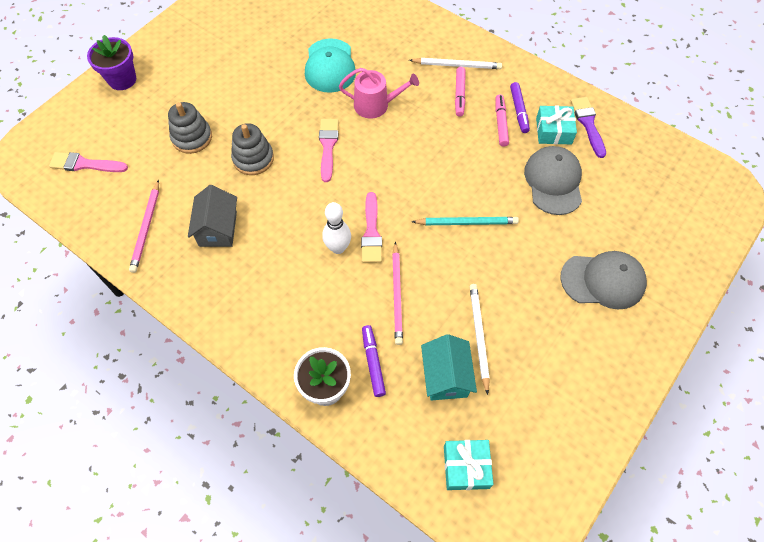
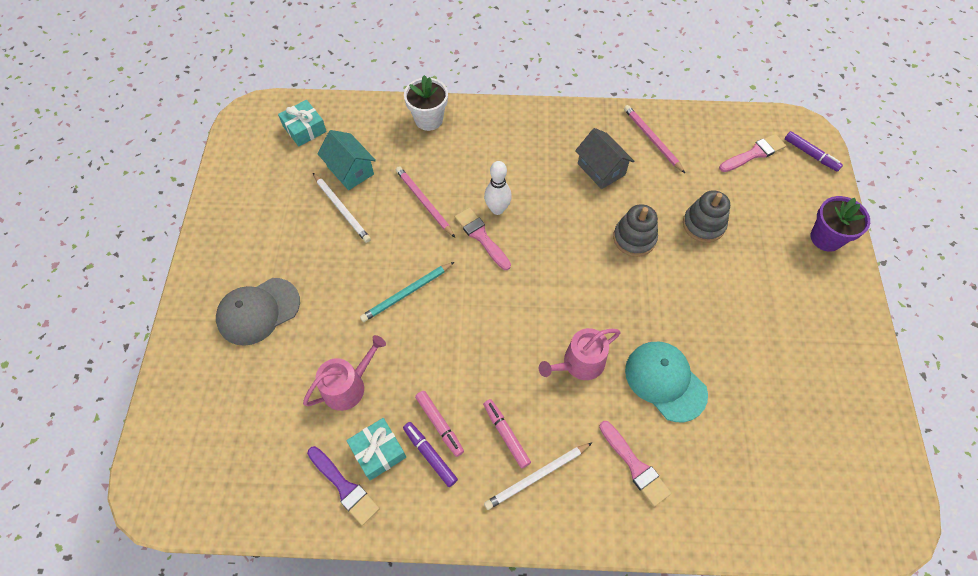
camera: 145 degrees right, 0 degrees up
(328, 146) = (584, 290): pink brush -> pink brush (635, 466)
(373, 362) = (408, 150): purple marker -> purple marker (810, 154)
(553, 182) = (348, 386): grey cap -> pink watering can

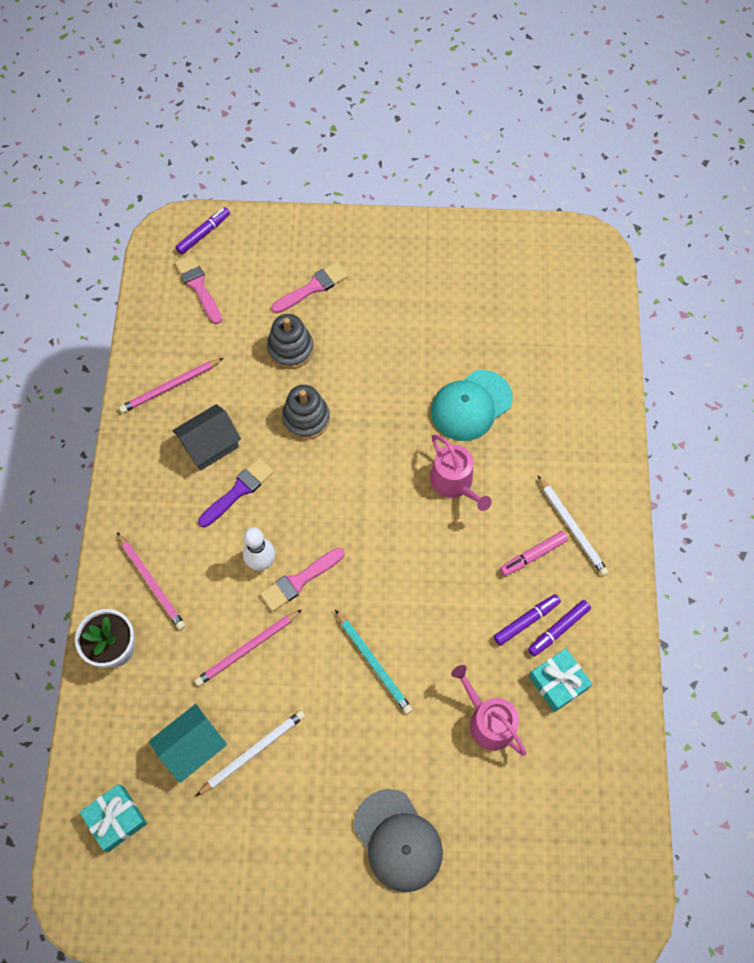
camera: 90 degrees left, 5 degrees up
(344, 487) = (596, 714): purple brush -> purple brush (238, 491)
(439, 424) = (526, 621): pink marker -> purple marker
(480, 138) = (152, 582): none -> pink pencil
(635, 466) = (556, 440): pink brush -> pink brush (313, 287)
(826, 238) = (310, 240): purple flower pot -> none

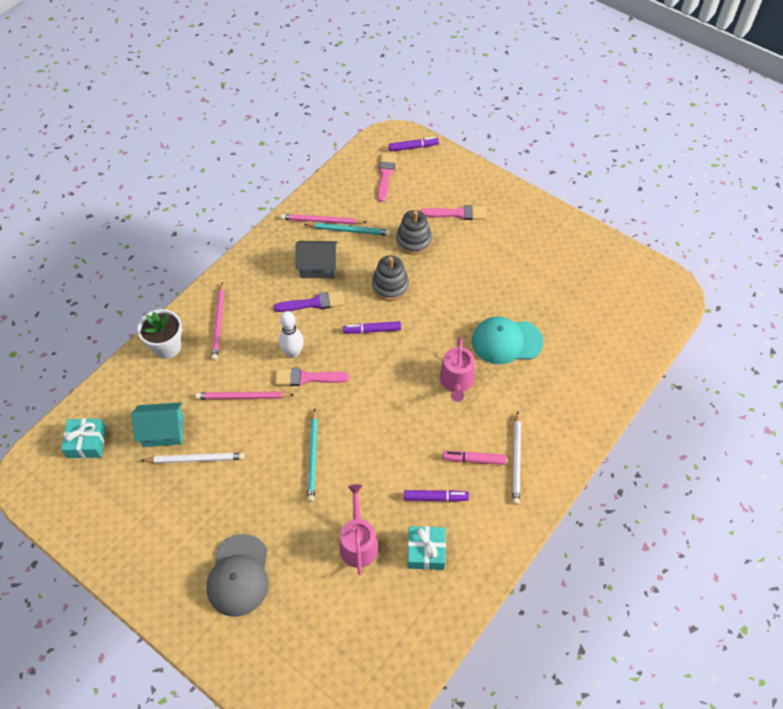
camera: 35 degrees right, 10 degrees down
(210, 379) = (349, 230): none -> turquoise pencil
(558, 629) = (454, 518): purple marker -> purple marker (372, 330)

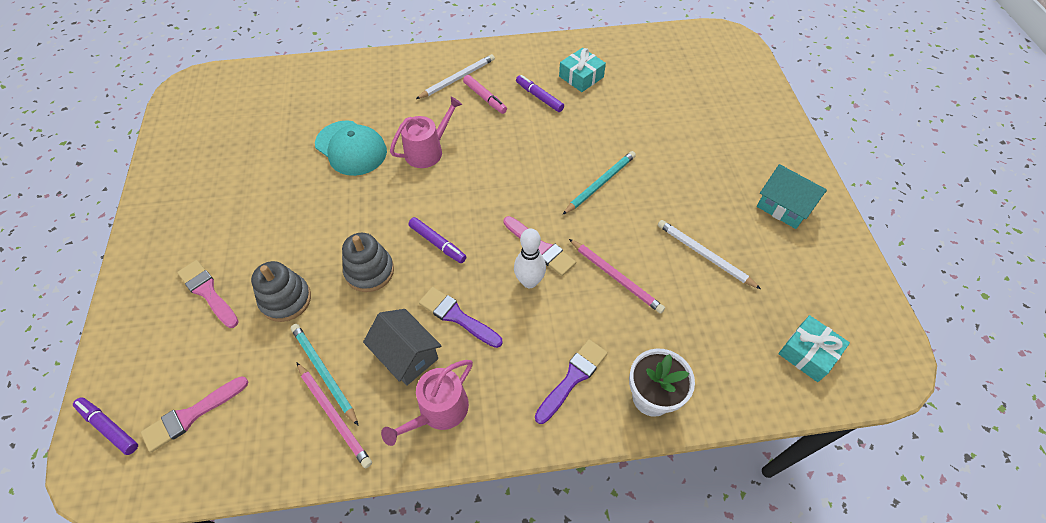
camera: 135 degrees left, 0 degrees up
(163, 431) = (719, 303): turquoise house -> turquoise house (783, 207)
(219, 323) = (572, 378): pink pencil -> purple brush
(238, 575) = (730, 150): grey cap -> none
(358, 543) = (622, 110): pink watering can -> pink watering can (439, 411)

